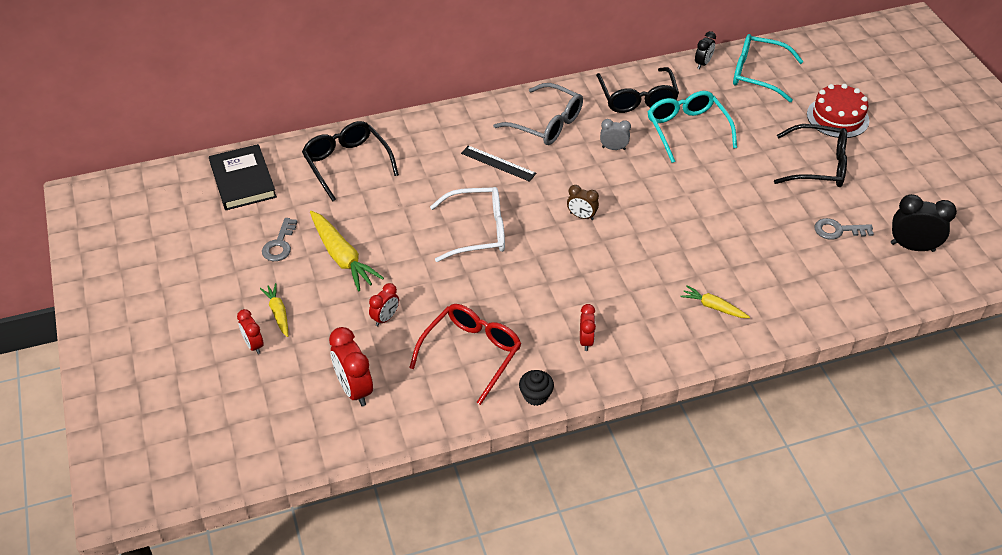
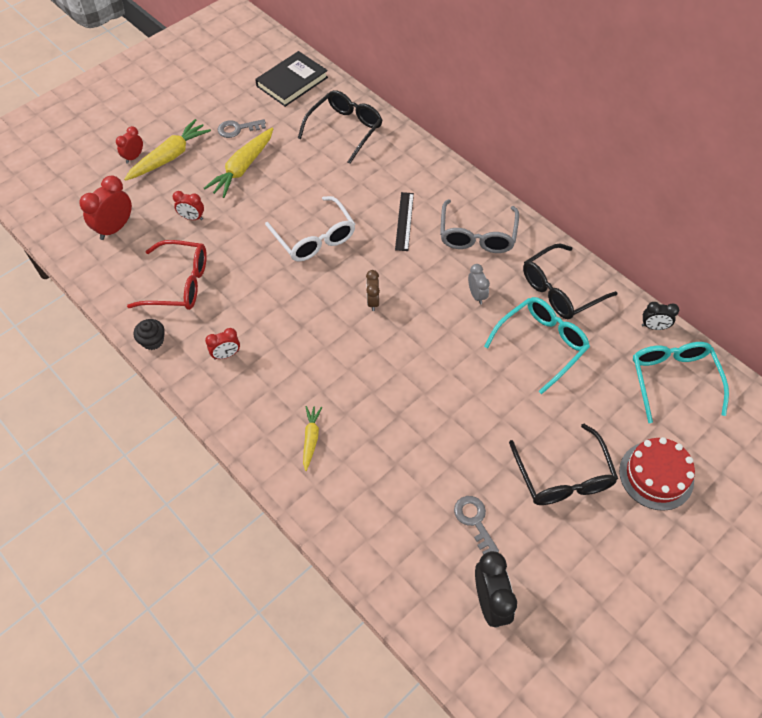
camera: 65 degrees right, 10 degrees up
(278, 313) = (169, 157): yellow carrot -> yellow carrot, size x1.77

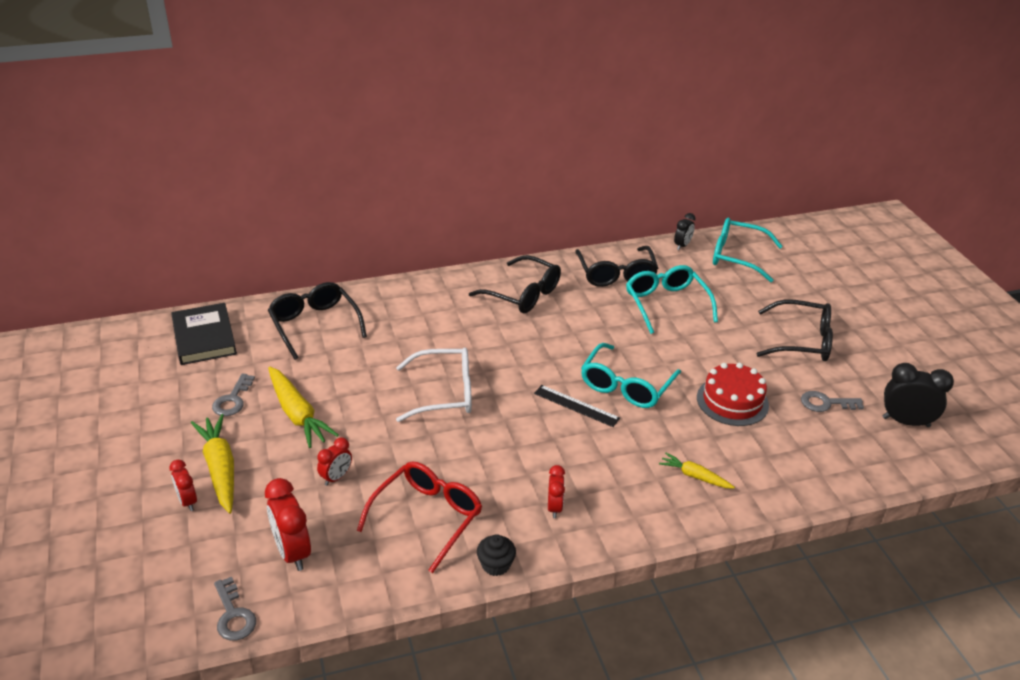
camera: 65 degrees left, 20 degrees down
(53, 225) = (233, 615): none -> grey key
(372, 301) = (555, 382): brown clock -> none
(399, 353) = (626, 386): none -> turquoise glasses
(404, 221) = (471, 329): black ruler -> black ruler (576, 406)
(476, 295) = (591, 318): grey clock -> none
(477, 235) = (523, 294): grey glasses -> black glasses
(656, 475) = (819, 297): red cake -> red cake (732, 401)

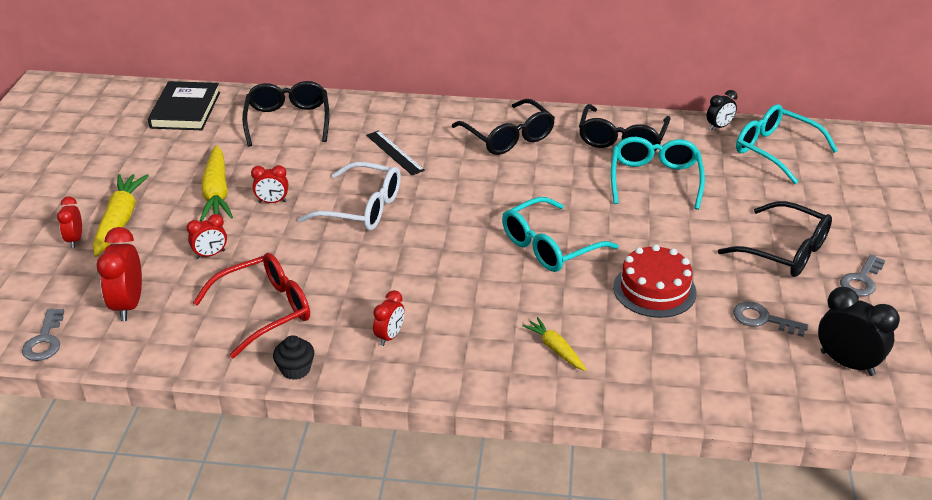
camera: 25 degrees right, 0 degrees up
(232, 400) = (171, 167): grey key -> grey key (861, 280)
(357, 409) = (272, 202): none -> red clock
(576, 406) = (482, 252): black ruler -> black ruler (394, 152)

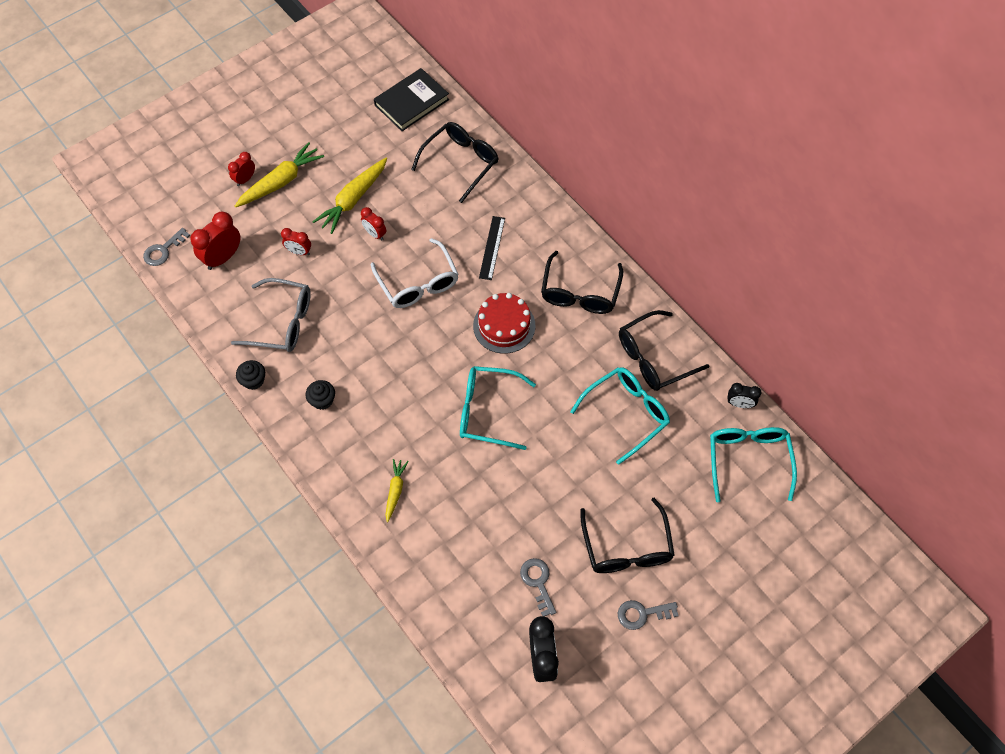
camera: 45 degrees right, 25 degrees up
(264, 310) = (282, 322): red glasses -> grey glasses
(390, 336) = (322, 400): red clock -> black cupcake
(654, 290) = (505, 501): red cake -> red cake (504, 326)

